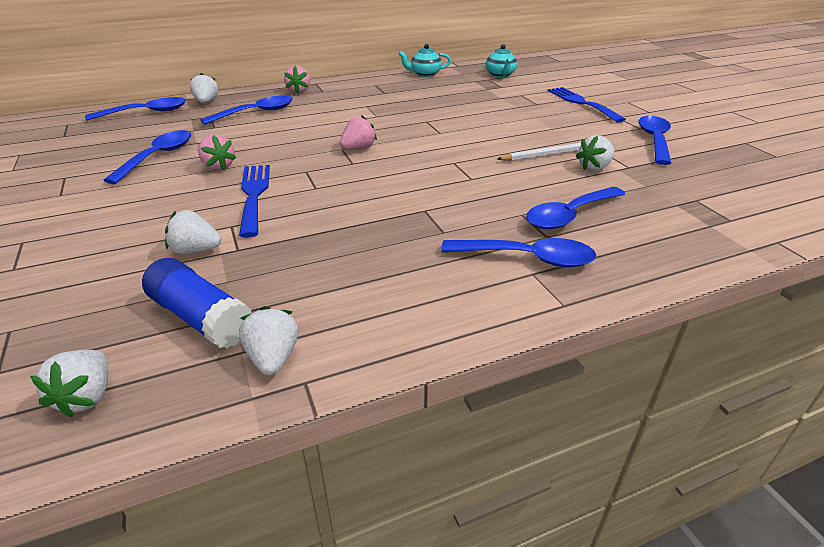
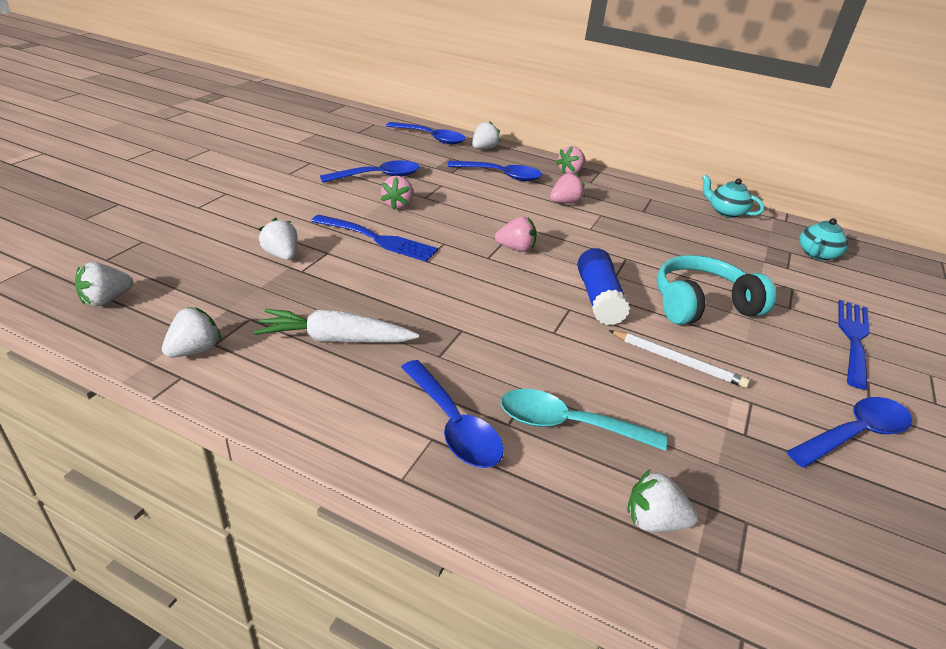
camera: 45 degrees right, 0 degrees up
(201, 318) = (211, 298): blue glue stick -> blue glue stick (598, 298)
(254, 195) = (379, 239): blue fork -> blue fork turned 75 degrees clockwise
(332, 109) = (565, 202): none -> pink strawberry
(364, 269) = (336, 339): none -> white carrot
(504, 123) = (702, 305): none -> turquoise headphones
(569, 215) = (567, 425): blue spoon -> turquoise spoon
(594, 168) = (700, 407): white strawberry -> white strawberry (653, 521)

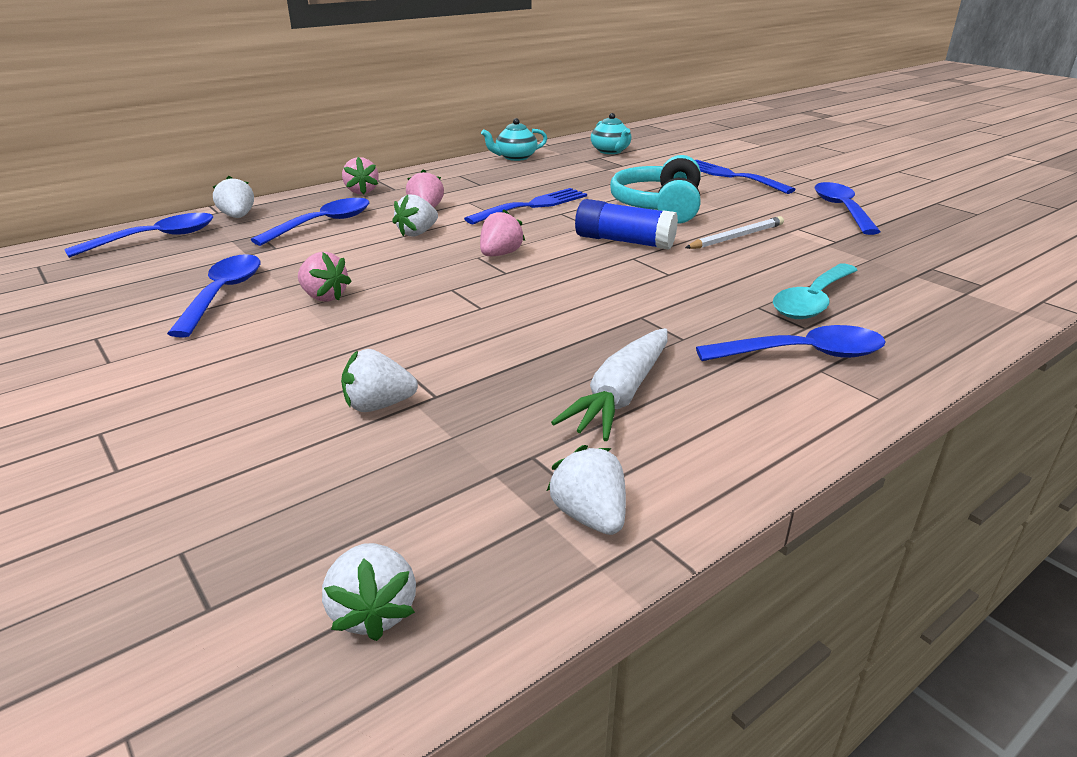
camera: 60 degrees left, 5 degrees down
(379, 239) = (404, 326): blue fork -> blue fork (532, 206)
(653, 521) = (934, 298): white strawberry -> white strawberry (417, 233)

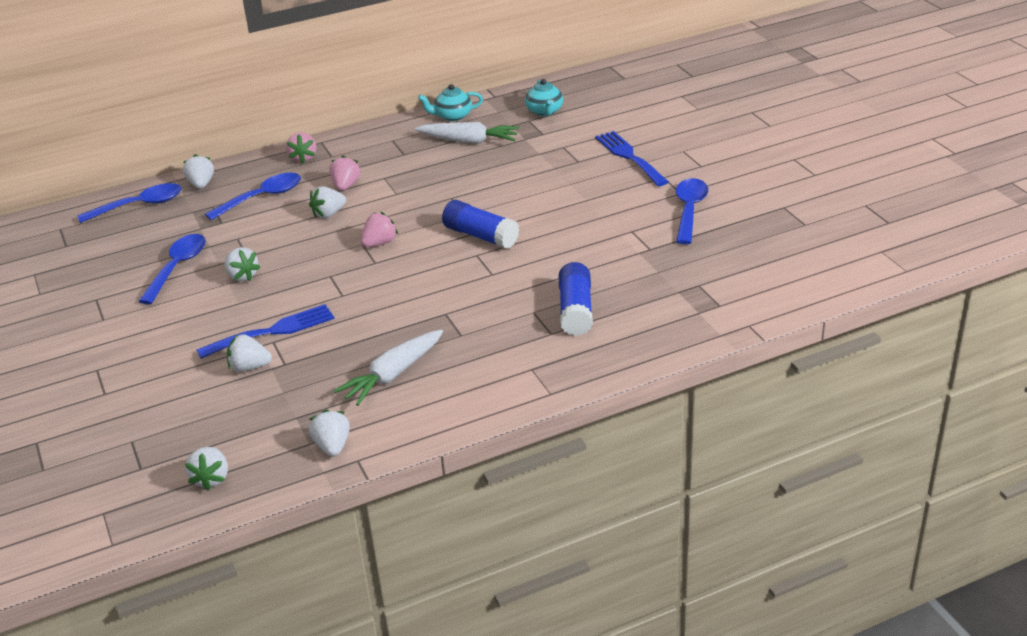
camera: 15 degrees right, 5 degrees up
(324, 297) = (242, 276): pink strawberry -> white strawberry
(532, 206) = (433, 186): blue fork -> blue fork (273, 331)
(547, 172) = (468, 141): none -> white carrot
(659, 207) = (536, 195): turquoise headphones -> none
(736, 237) = (572, 238): white pencil -> none
(803, 354) = (530, 355): blue spoon -> none
(812, 301) = (575, 310): turquoise spoon -> blue glue stick

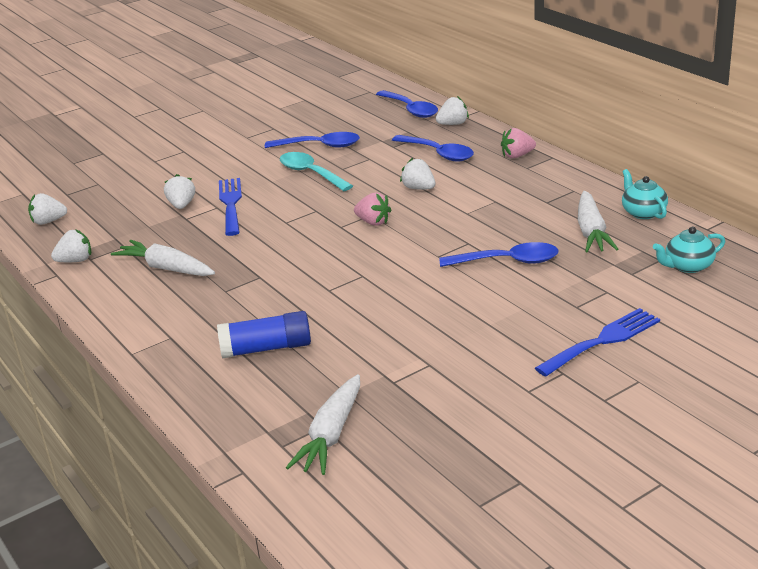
camera: 80 degrees right, 5 degrees down
(242, 276) = (310, 173): white strawberry -> turquoise spoon
(273, 331) = (231, 204): blue fork -> blue fork turned 150 degrees counterclockwise
(346, 186) = (472, 186): pink strawberry -> none
(480, 236) = (397, 272): blue glue stick -> none
(689, 210) = (487, 401): blue spoon -> blue spoon (508, 261)
(711, 280) = (331, 434): none -> white carrot

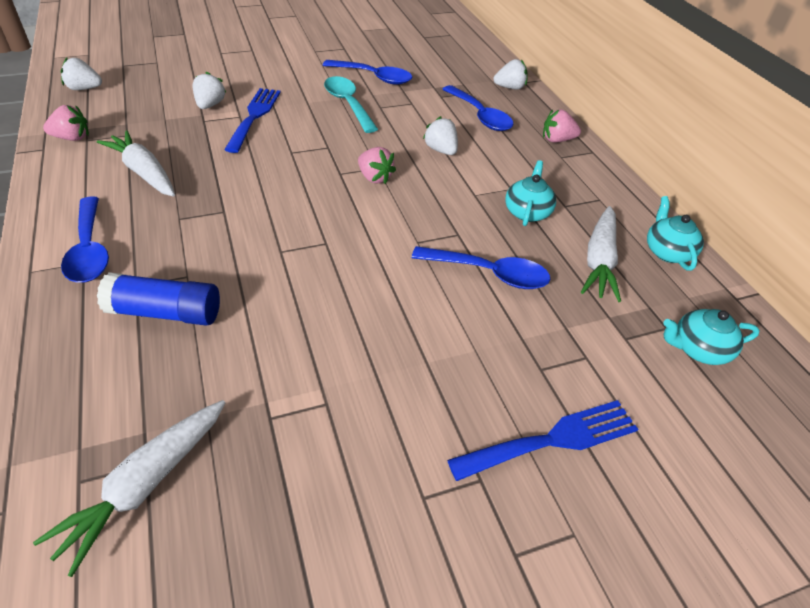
camera: 10 degrees right, 15 degrees up
(75, 261) = (72, 138): white strawberry -> pink strawberry
(410, 109) = (477, 62): blue spoon -> blue spoon (89, 250)
(517, 214) = (527, 212): none -> turquoise teapot

